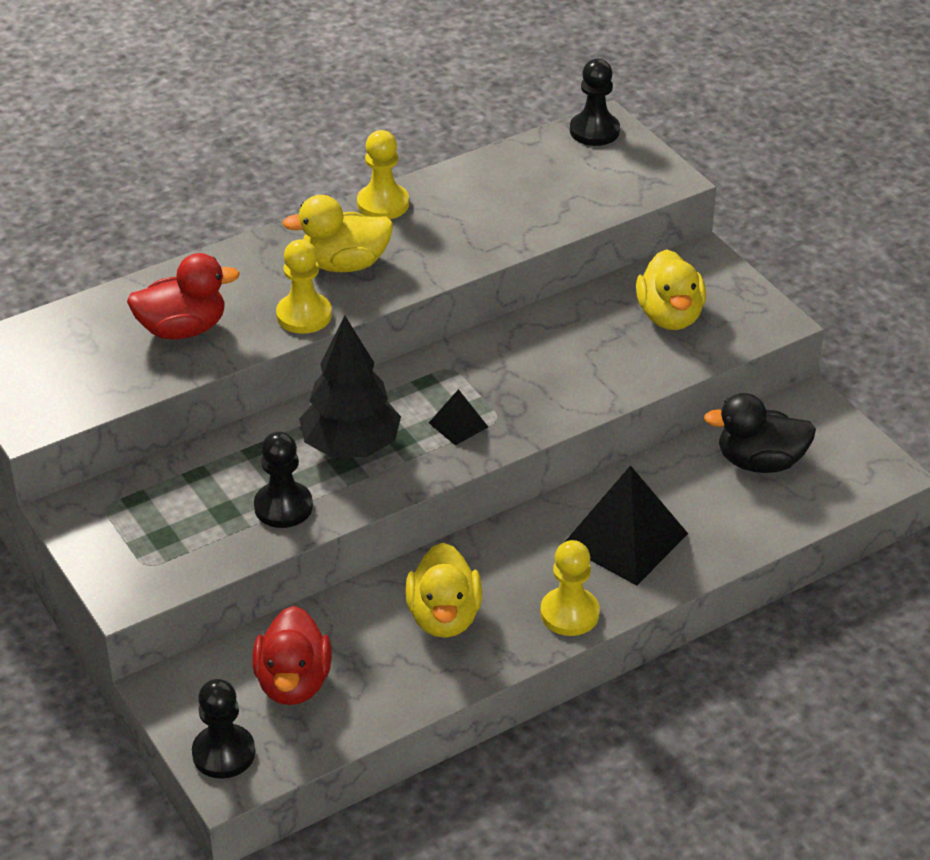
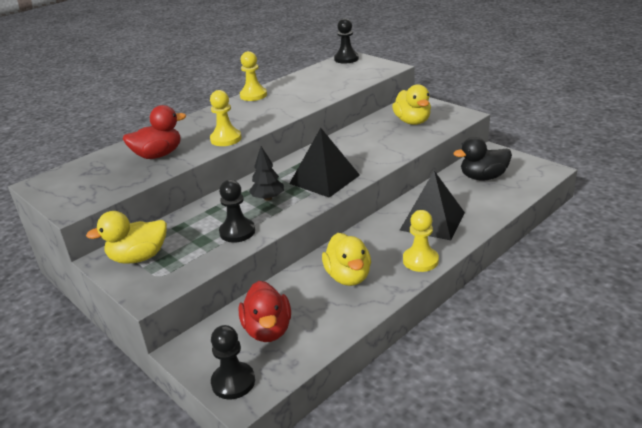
camera: 10 degrees left, 10 degrees down
(344, 264) = (241, 118): yellow duck -> yellow duck (138, 257)
(351, 446) = (268, 198): black tree -> black tree, size x0.60
(458, 424) = (324, 179): black pyramid -> black pyramid, size x2.09

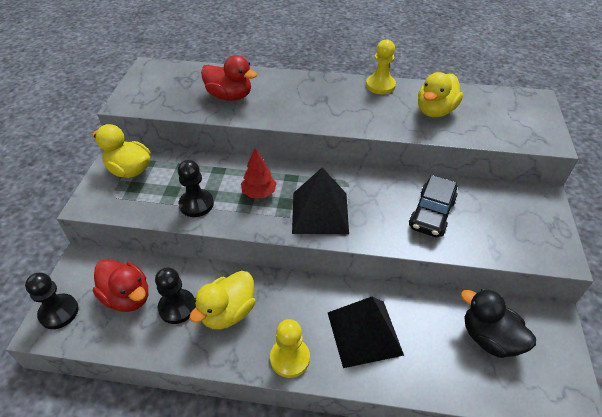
camera: 50 degrees right, 15 degrees up
(226, 139) = (286, 116): yellow pawn -> none
(268, 198) = (259, 193): black tree -> red tree
(268, 330) = (127, 297): red duck -> red duck turned 90 degrees counterclockwise
(346, 59) = (527, 100): black pawn -> black pawn (177, 307)
(382, 139) = (432, 214): none -> black car
(412, 121) = (494, 219): yellow duck -> yellow duck (435, 111)

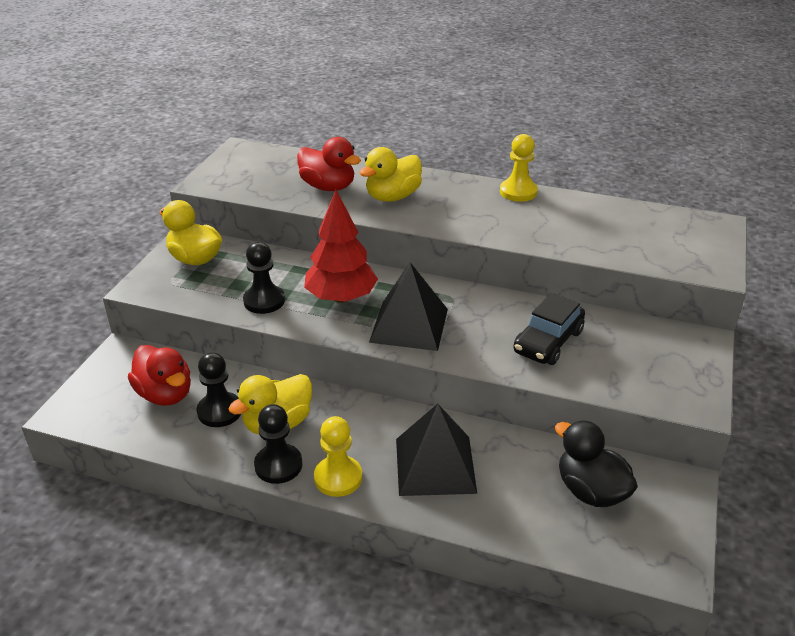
camera: 10 degrees right, 10 degrees down
(59, 312) = (85, 399): black pawn -> black pawn (278, 465)
(259, 193) = (341, 297): red tree -> red tree, size x1.67
(435, 111) = (578, 225): yellow duck -> yellow duck (392, 197)

